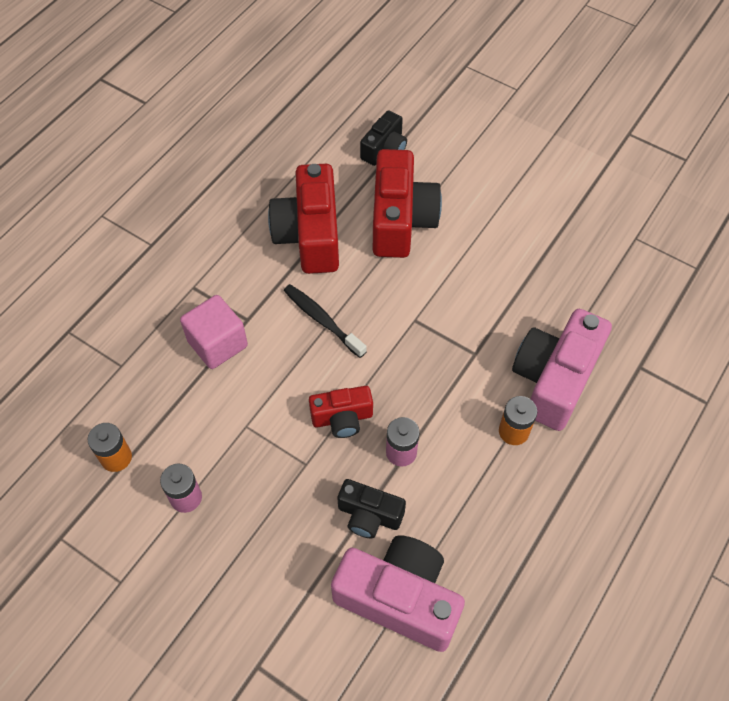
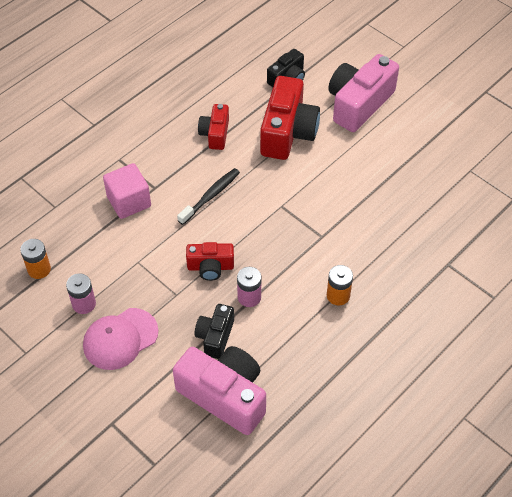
camera: 10 degrees right, 5 degrees down
(244, 540) = (120, 339): none -> pink cap
(310, 235) = (215, 134): red camera -> red camera, size x0.55
(322, 320) = (211, 196): black toothbrush -> black toothbrush turned 75 degrees clockwise
(369, 515) = (215, 336): black camera -> black camera turned 75 degrees clockwise
(554, 379) = (379, 263): pink camera -> pink camera (359, 104)

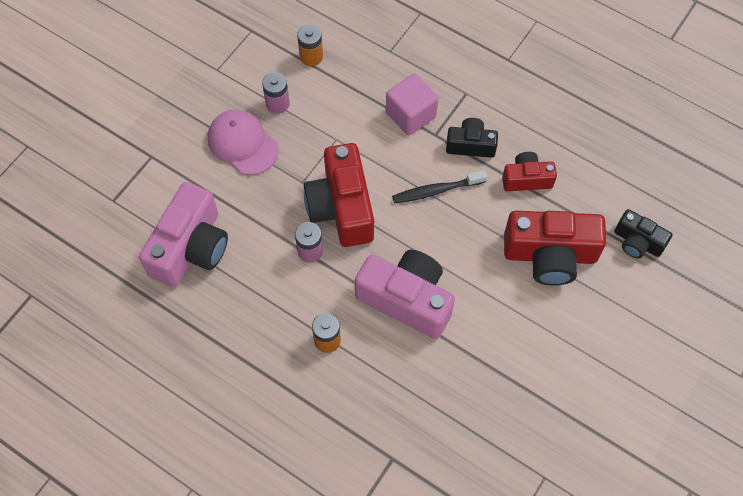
camera: 80 degrees right, 10 degrees up
(210, 267) = (341, 207): red camera -> red camera, size x1.81
(211, 196) = (436, 191): black toothbrush -> black toothbrush turned 135 degrees clockwise
(215, 336) = (257, 227): black camera -> black camera (470, 145)
(359, 104) = (619, 330): pink camera -> pink camera (407, 300)

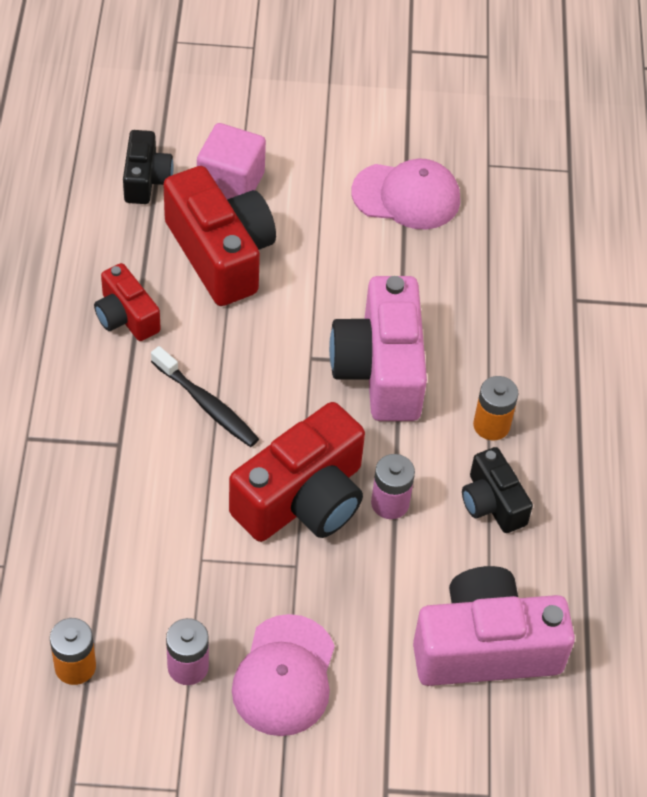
camera: 125 degrees left, 10 degrees down
(411, 115) = (104, 487): pink cube -> pink cube (231, 183)
(470, 145) = (111, 396): black camera -> black camera (492, 503)
(542, 400) = (406, 196): none -> pink cap

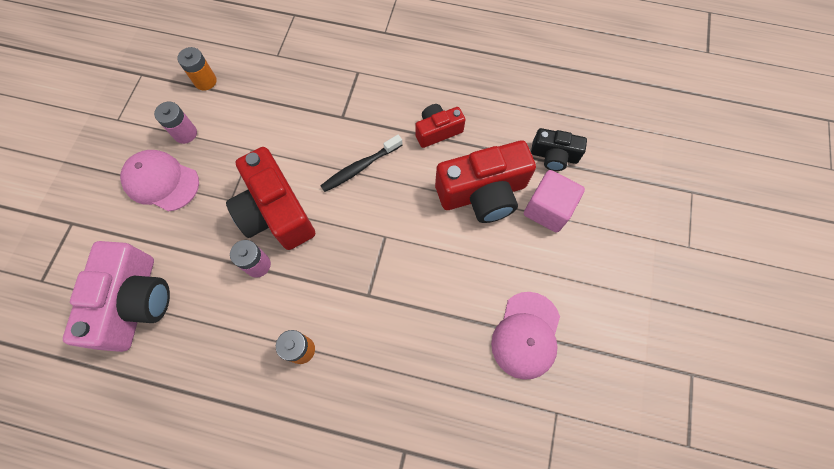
camera: 105 degrees right, 15 degrees up
(380, 369) = (366, 281): pink camera -> none
(492, 503) = (238, 334): black camera -> none

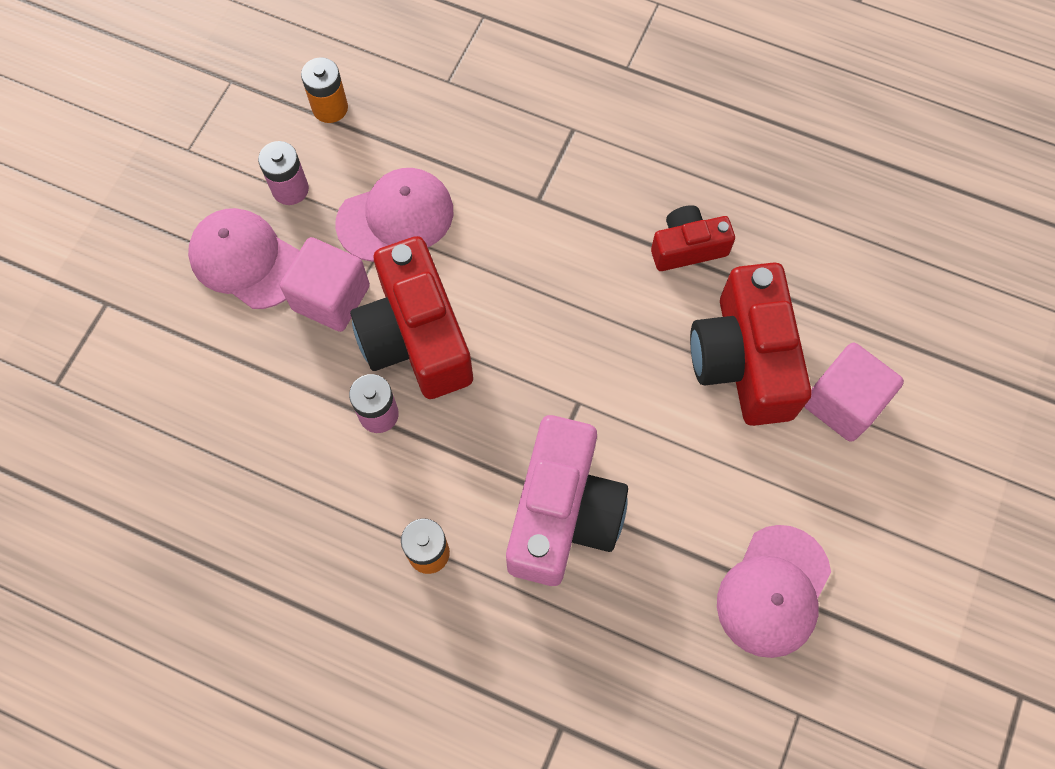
camera: 10 degrees right, 0 degrees up
(135, 302) = (191, 440): pink camera -> pink camera (563, 513)
(218, 196) = (331, 297): none -> pink cube
(254, 140) = (395, 217): none -> pink cap
(360, 167) = (555, 287): black toothbrush -> none
(483, 193) = (743, 360): red camera -> red camera turned 90 degrees clockwise
(554, 156) = (869, 318): black camera -> none

